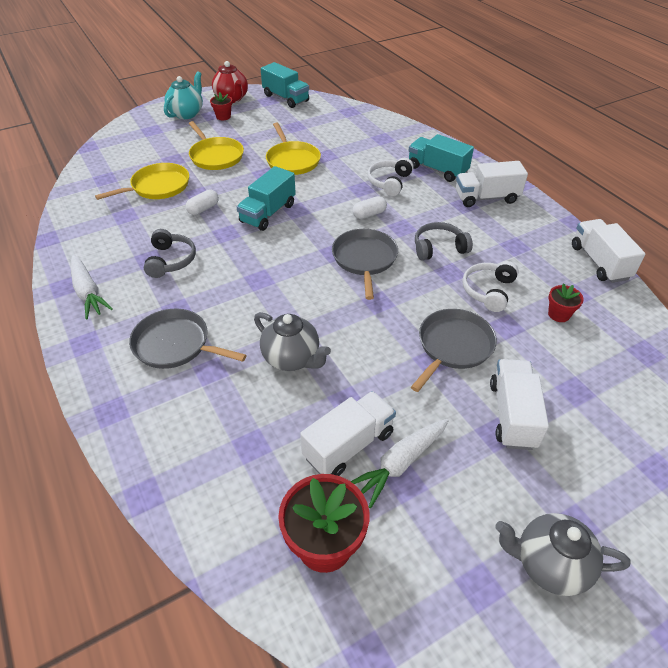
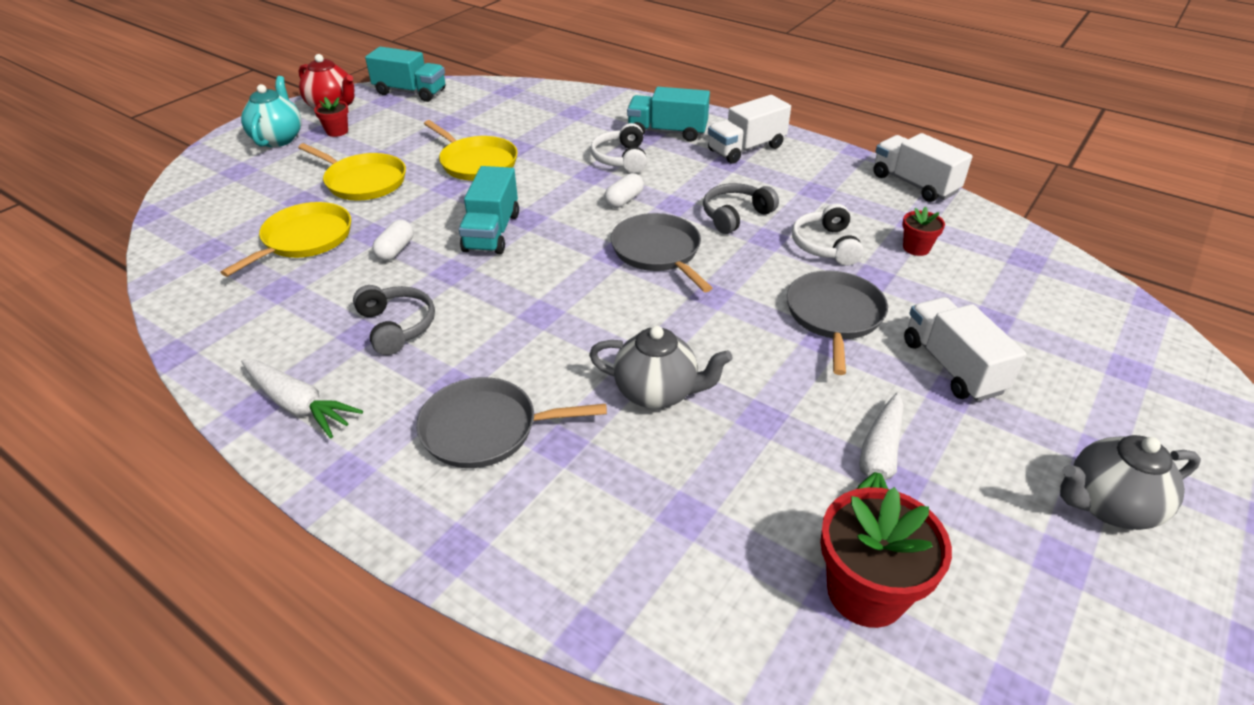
camera: 25 degrees left, 5 degrees down
(348, 445) = (804, 467): white truck -> none

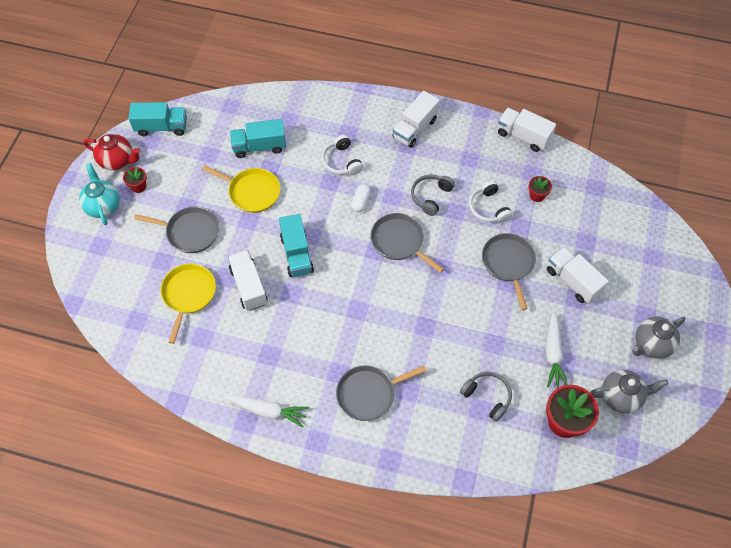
camera: 20 degrees left, 20 degrees up
(363, 181) = (190, 232): yellow pan -> grey pan
(395, 250) = (249, 286): white capsule -> white truck
(396, 326) = (285, 344): grey headphones -> grey headphones (487, 397)
(657, 392) = (440, 344): grey teapot -> grey teapot (621, 397)
(667, 132) = (359, 125): turquoise truck -> turquoise truck (259, 146)

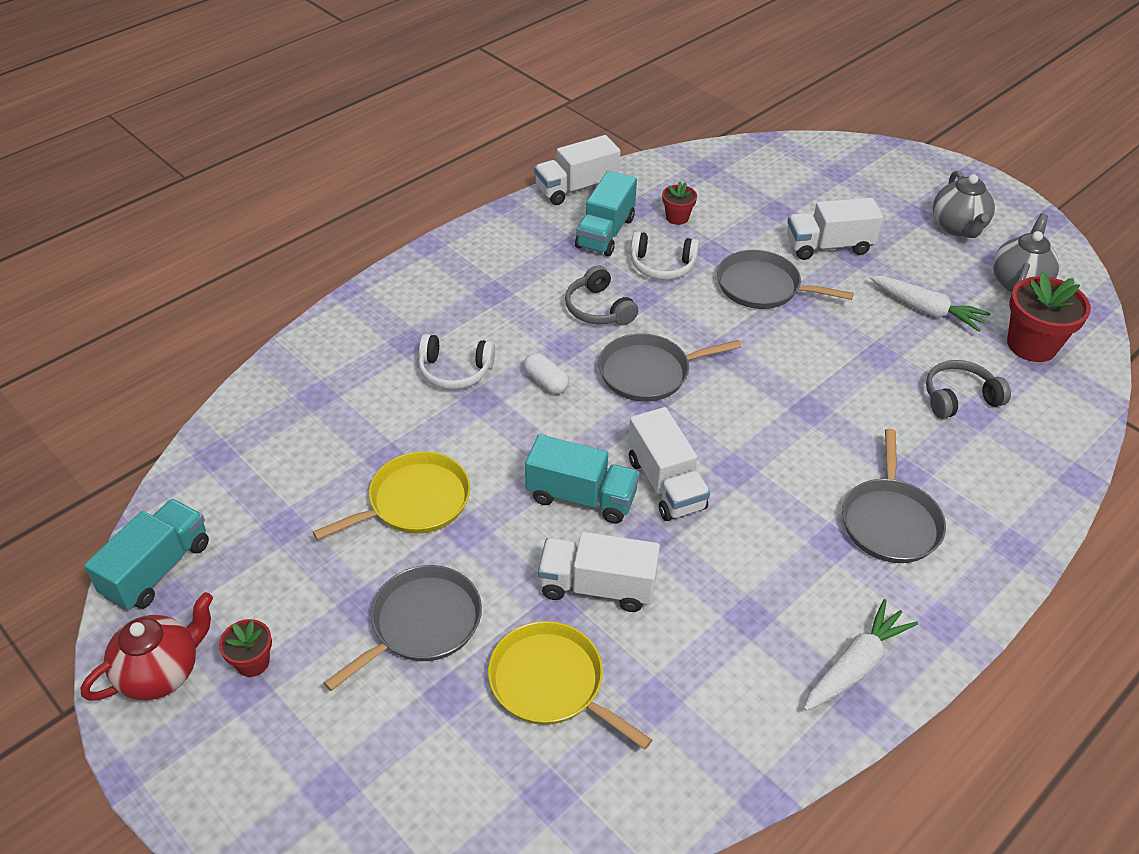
camera: 60 degrees left, 15 degrees down
(103, 206) = (242, 743): turquoise teapot -> none
(259, 146) = (334, 453): turquoise truck -> turquoise truck (605, 233)
(415, 128) = (470, 273): white truck -> white truck (665, 483)

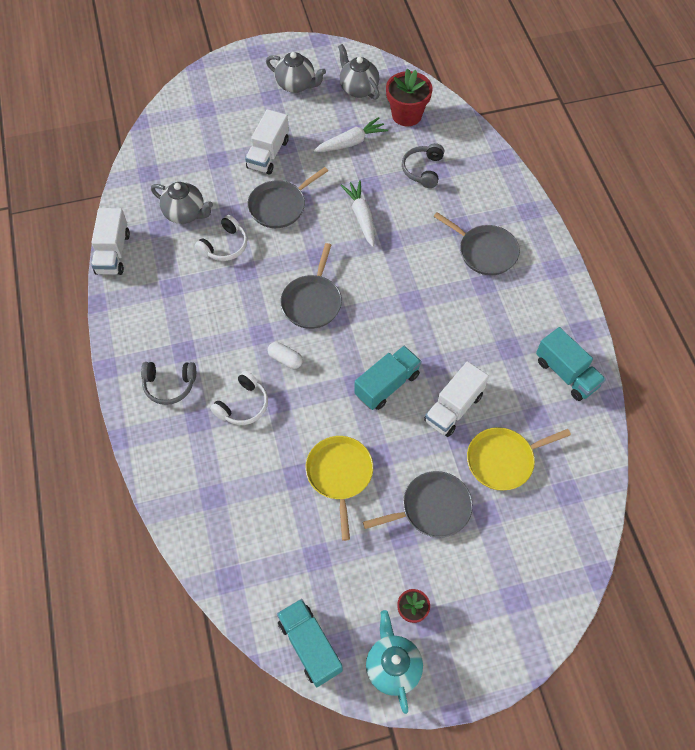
camera: 60 degrees left, 15 degrees up
(161, 672) = (392, 667): red teapot -> turquoise teapot
(421, 624) = (432, 508): grey pan -> grey pan turned 90 degrees clockwise
(546, 382) = (285, 359): white capsule -> white capsule turned 45 degrees clockwise
(598, 309) = (240, 299): grey headphones -> grey headphones (169, 385)
(605, 233) = (171, 260): turquoise truck -> turquoise truck (566, 373)
(665, 483) = (401, 338): white truck -> none
(677, 217) = (185, 214): red flower pot -> grey teapot
(855, 665) = (560, 319): white carrot -> white carrot (361, 217)

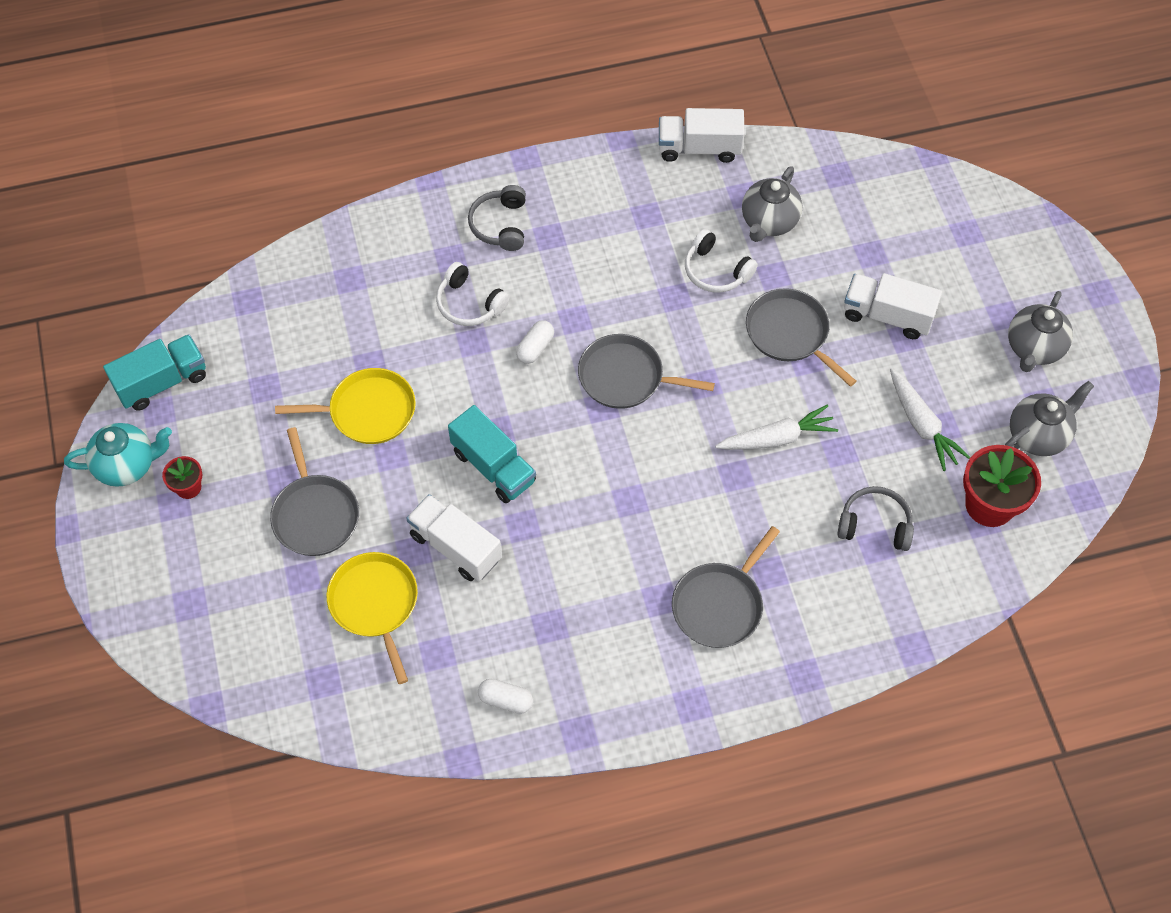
camera: 90 degrees right, 0 degrees up
(566, 373) = (506, 700): turquoise truck -> white capsule

